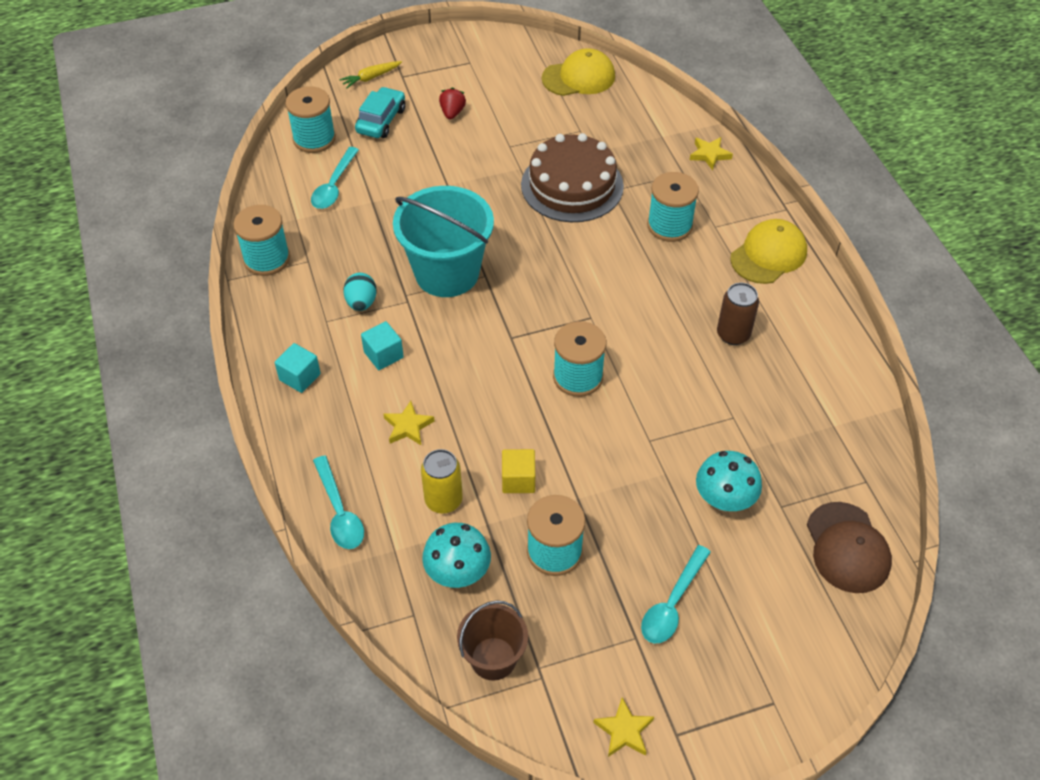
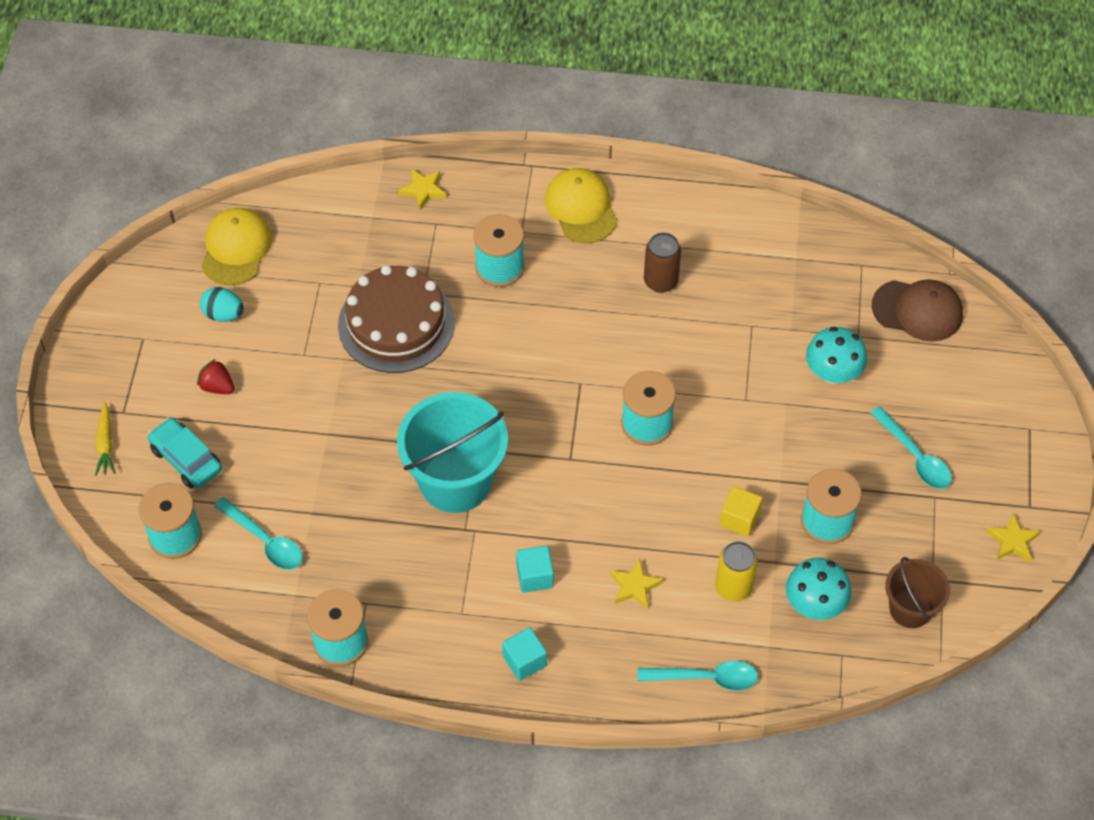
camera: 65 degrees left, 5 degrees up
(361, 303) = (454, 572): turquoise egg -> turquoise egg (223, 314)

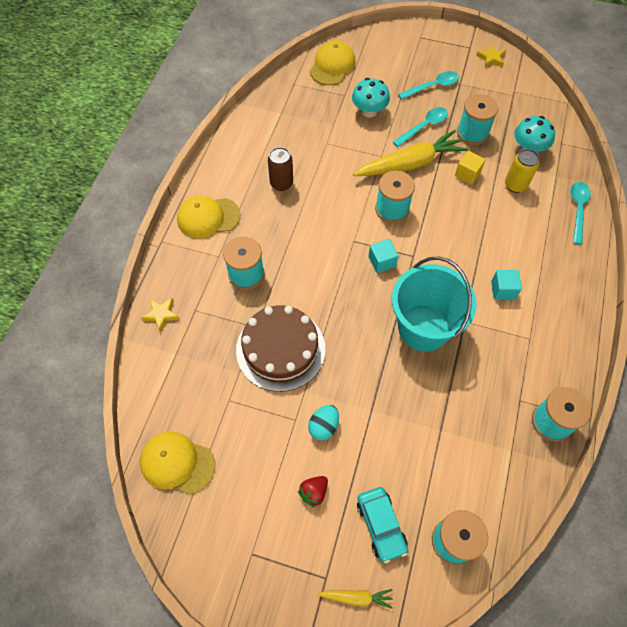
camera: 80 degrees left, 5 degrees up
(186, 459) = (381, 525): turquoise car -> turquoise car turned 75 degrees counterclockwise
(223, 314) = (242, 480): turquoise egg -> turquoise egg (323, 426)
(265, 541) = (463, 468): turquoise spoon -> turquoise spoon (424, 126)
(524, 661) = (566, 305): turquoise cube -> turquoise cube (382, 261)
(634, 586) = (512, 235): yellow star -> none
(739, 439) = (410, 164): none -> yellow carrot
(910, 609) = (532, 108): brown bucket -> none
(917, 310) = (332, 66): brown cap -> yellow cap

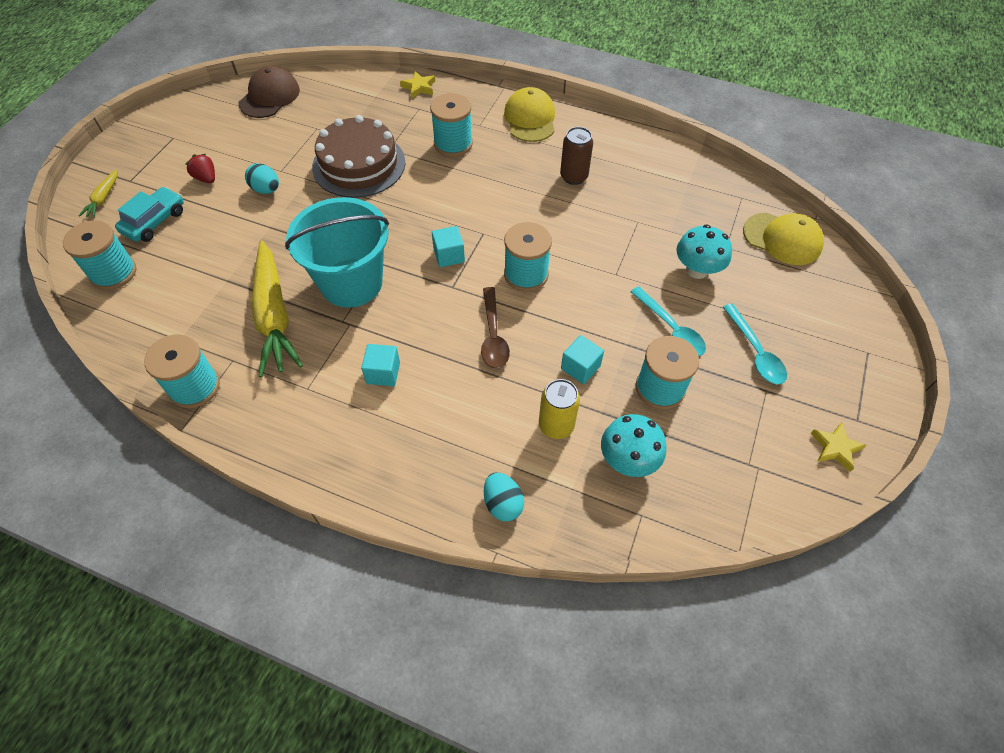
camera: 95 degrees right, 5 degrees down
(177, 463) = (269, 97): yellow cap -> brown cap
(381, 525) = (155, 221): turquoise car -> turquoise car turned 135 degrees clockwise
(410, 164) = (601, 303): yellow carrot -> yellow carrot (274, 316)
(453, 225) = (493, 336): none -> brown spoon
(467, 174) = (580, 367): yellow cube -> turquoise cube
(577, 209) = (503, 503): turquoise spoon -> turquoise egg

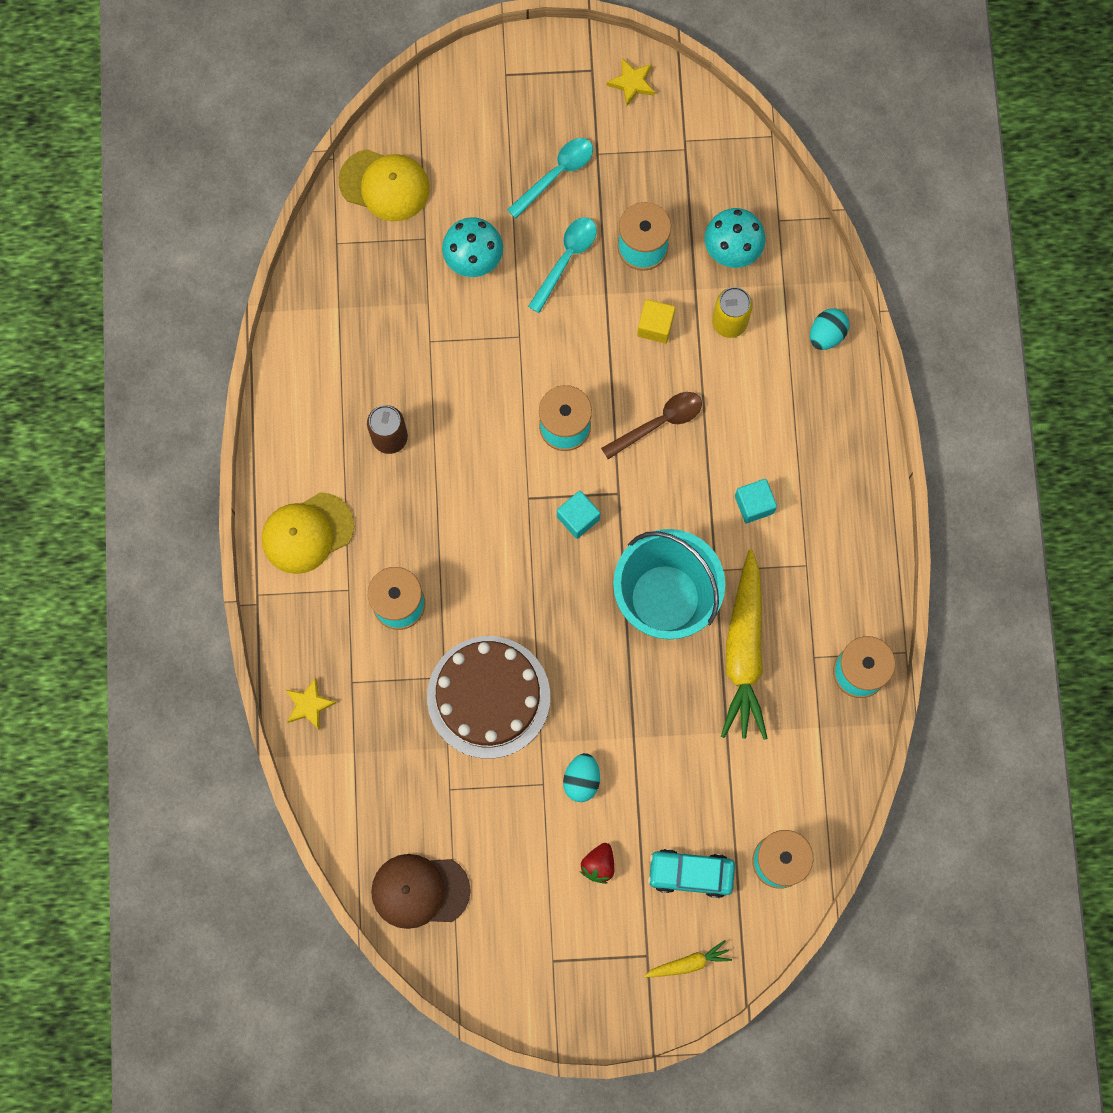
camera: 115 degrees left, 20 degrees up
(274, 316) = (744, 651): yellow carrot -> yellow carrot turned 135 degrees clockwise
(580, 367) = (655, 326): turquoise cube -> yellow cube
(782, 239) = (384, 185): yellow cap -> yellow cap turned 105 degrees clockwise

